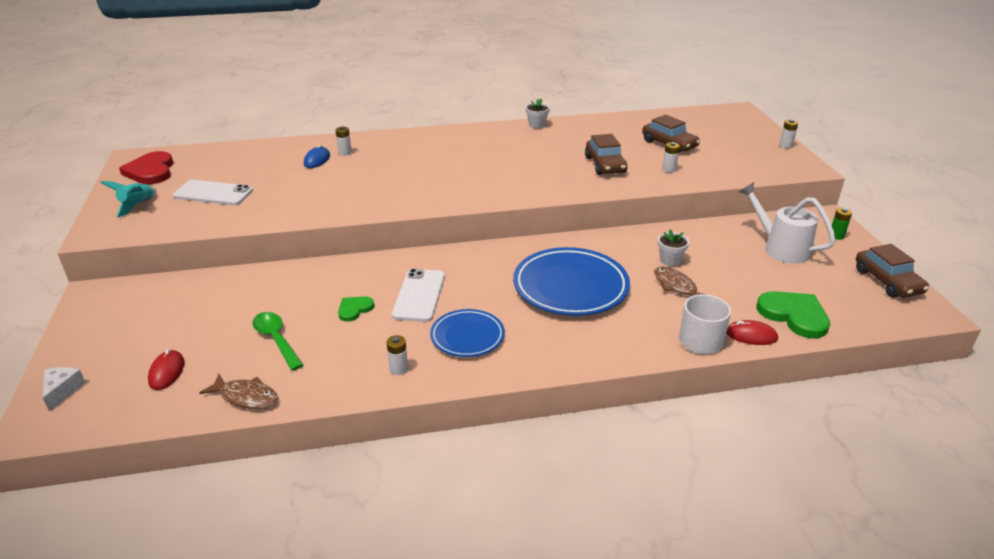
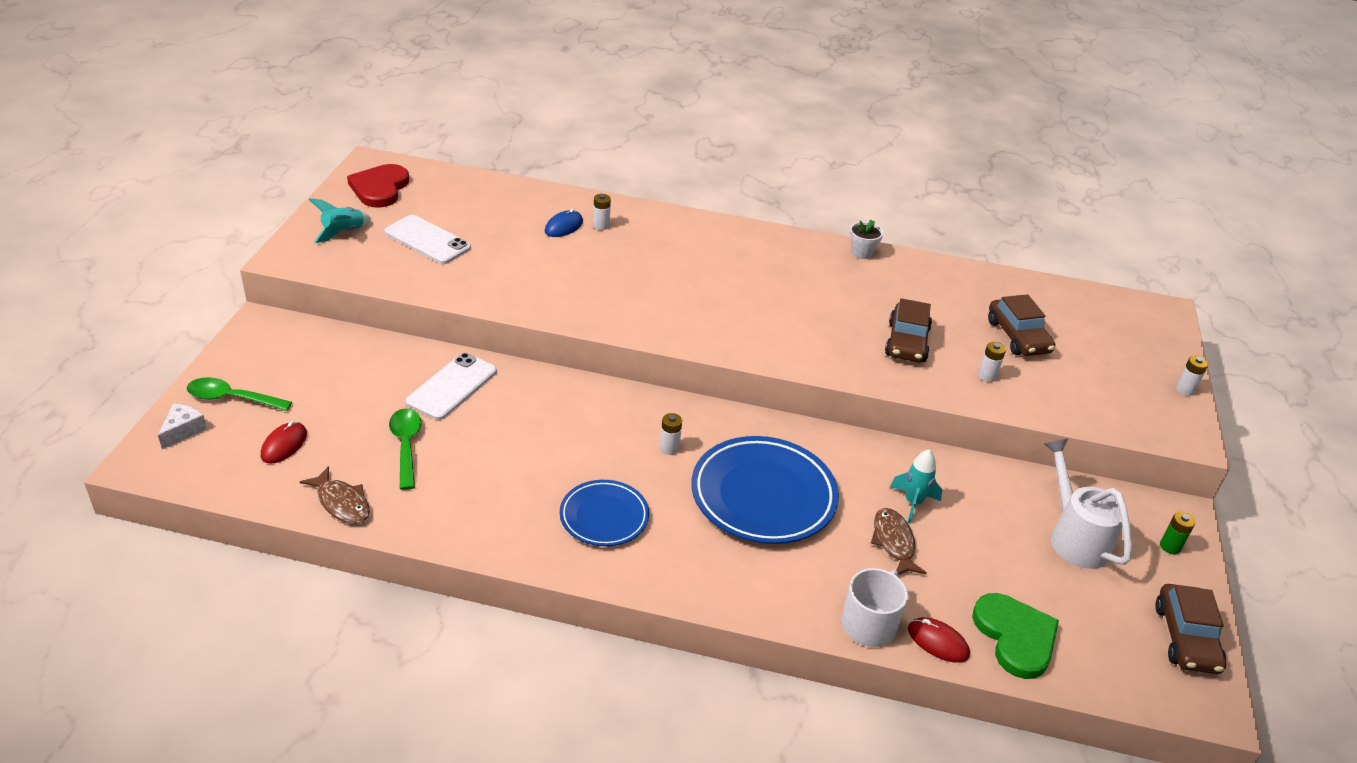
camera: 20 degrees right, 5 degrees up
(97, 353) = (232, 398): none -> green spoon
(354, 309) = (505, 437): green heart -> none
(398, 369) = (508, 529): white battery -> white battery (669, 448)
(419, 295) = (584, 444): white phone -> white phone (452, 387)
(670, 260) = (913, 503): white flower pot -> turquoise rocket

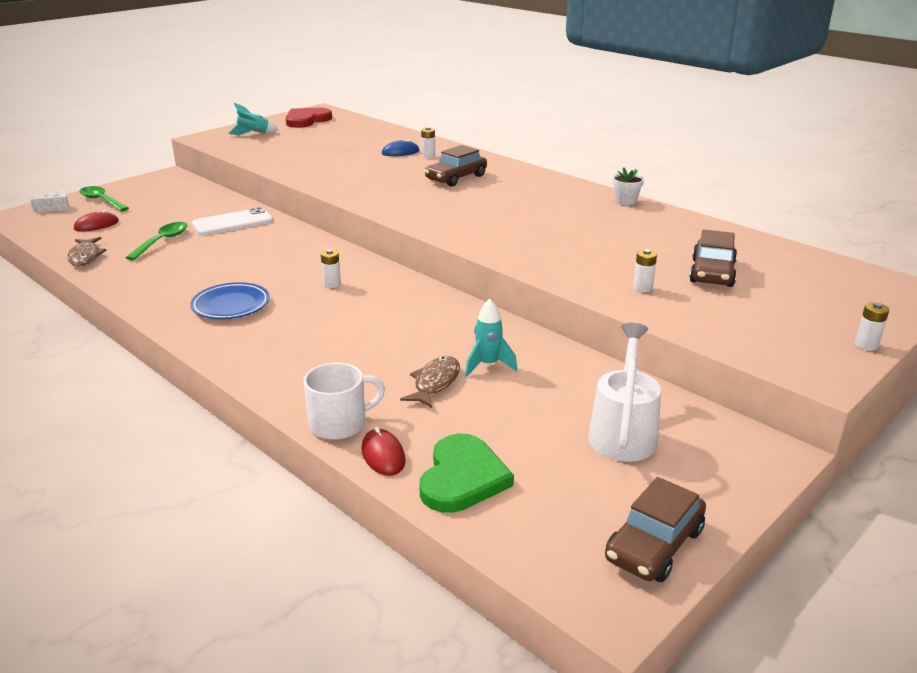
camera: 35 degrees right, 10 degrees down
(427, 240) = (299, 144): white phone -> none
(763, 496) = (365, 326): blue plate -> none
(906, 342) = (591, 254): brown car -> brown car (456, 178)
(1170, 546) = (728, 472): green battery -> none

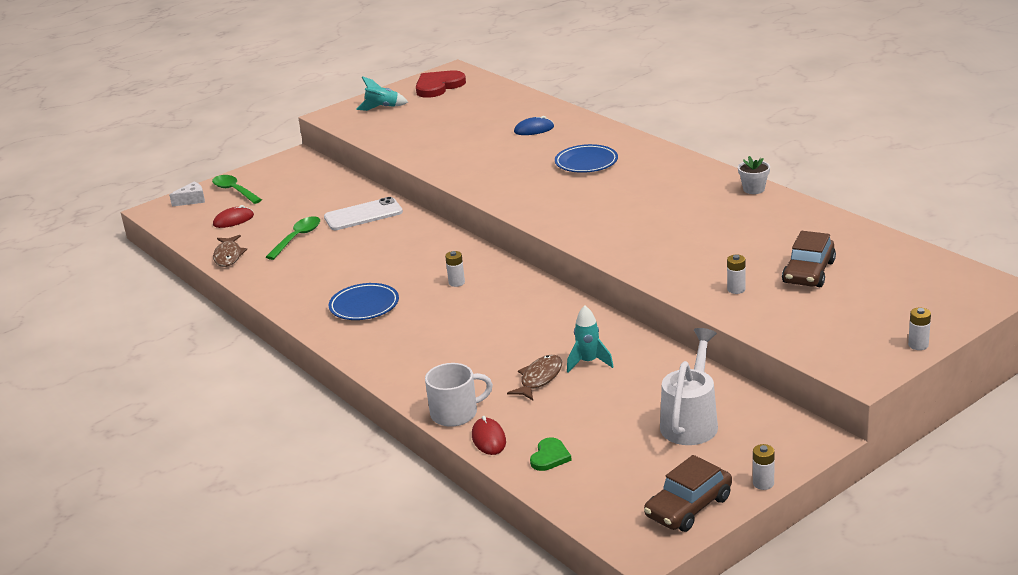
camera: 10 degrees right, 0 degrees up
(428, 156) = (562, 134): white battery -> white battery (763, 483)
(456, 178) = (586, 163): brown car -> blue plate
(462, 477) = (550, 457): green heart -> green heart, size x0.55

